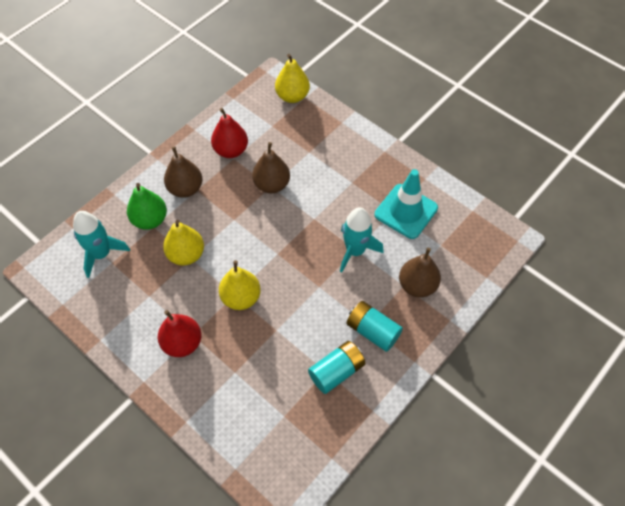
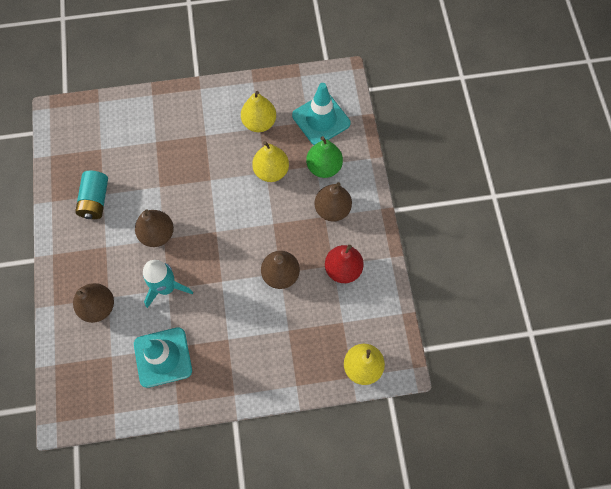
camera: 130 degrees right, 10 degrees up
(101, 254) = (321, 119): turquoise rocket -> turquoise traffic cone
(182, 343) = (205, 125): red pear -> none
(241, 297) = (204, 182): yellow pear -> yellow pear (259, 123)
(319, 294) = (157, 234): none -> brown pear
(372, 331) = (98, 246): turquoise battery -> none

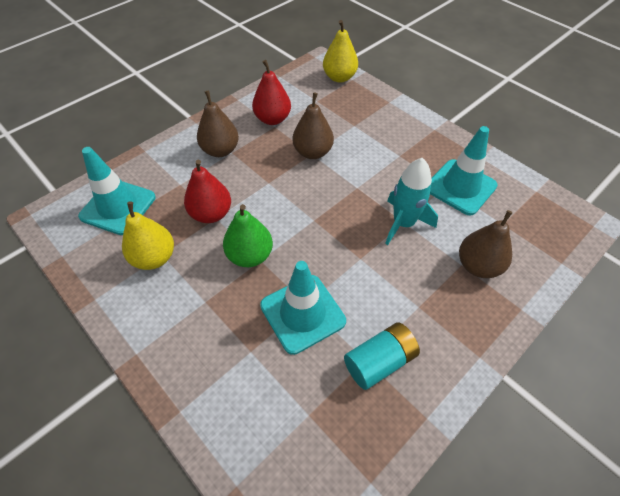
camera: 125 degrees left, 15 degrees down
(155, 180) = (302, 313): none -> turquoise traffic cone
(157, 234) = (361, 267): brown pear -> none
(271, 171) = (211, 214): yellow pear -> red pear
(324, 167) = (177, 177): green pear -> green pear (250, 255)

